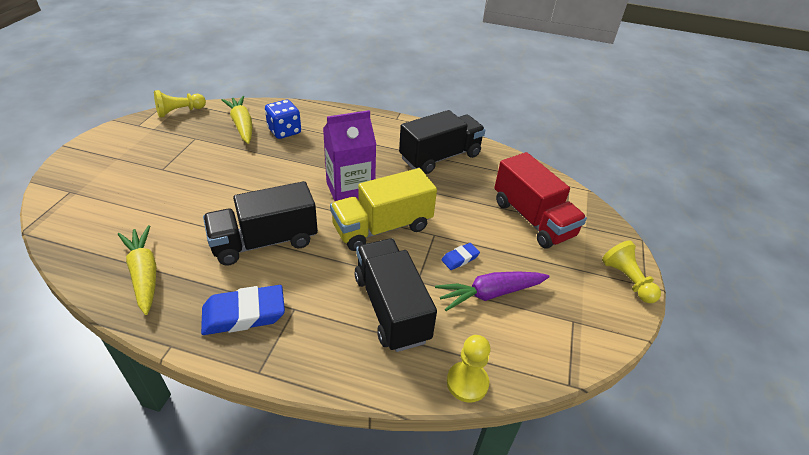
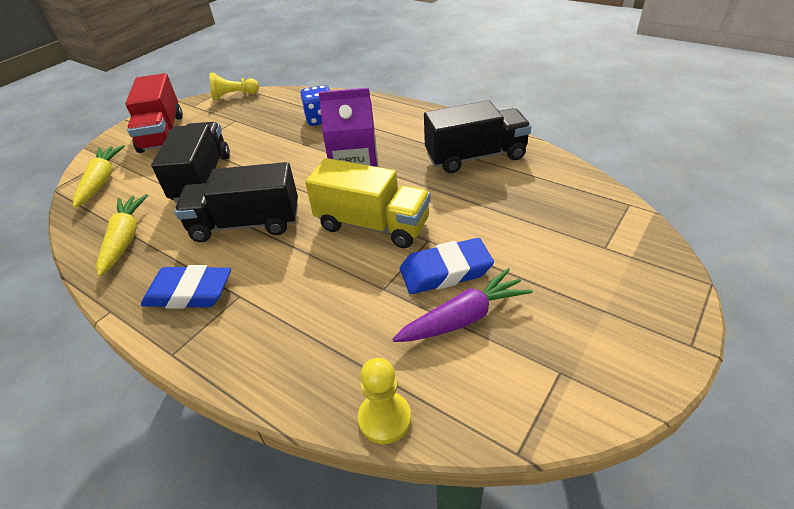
camera: 25 degrees right, 0 degrees up
(242, 125) = (283, 111): yellow carrot -> yellow carrot (101, 181)
(382, 227) = (372, 225): yellow truck -> yellow truck turned 150 degrees counterclockwise
(391, 308) = (339, 313): black truck -> black truck (202, 178)
(460, 258) = (445, 271): blue eraser -> blue eraser, size x1.96
(490, 294) = (463, 318): purple carrot -> purple carrot turned 150 degrees clockwise
(532, 219) = (560, 238): red truck -> red truck (162, 133)
(627, 280) = (665, 333): yellow pawn -> none

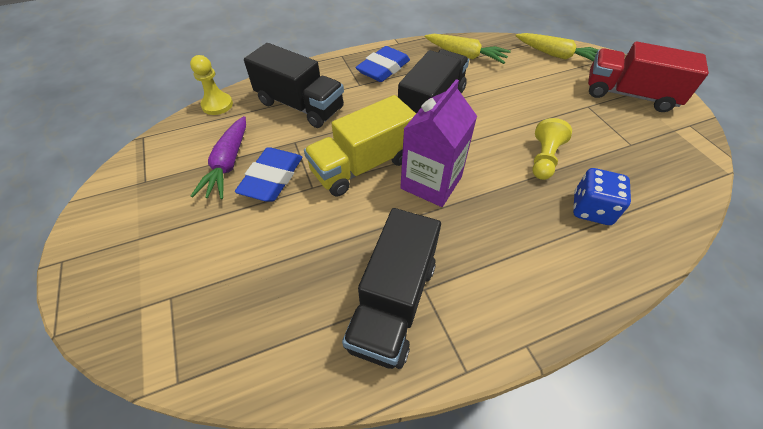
camera: 120 degrees right, 10 degrees up
(202, 178) = (520, 100): black truck -> black truck (300, 106)
(234, 96) = (705, 160): yellow pawn -> yellow pawn (544, 158)

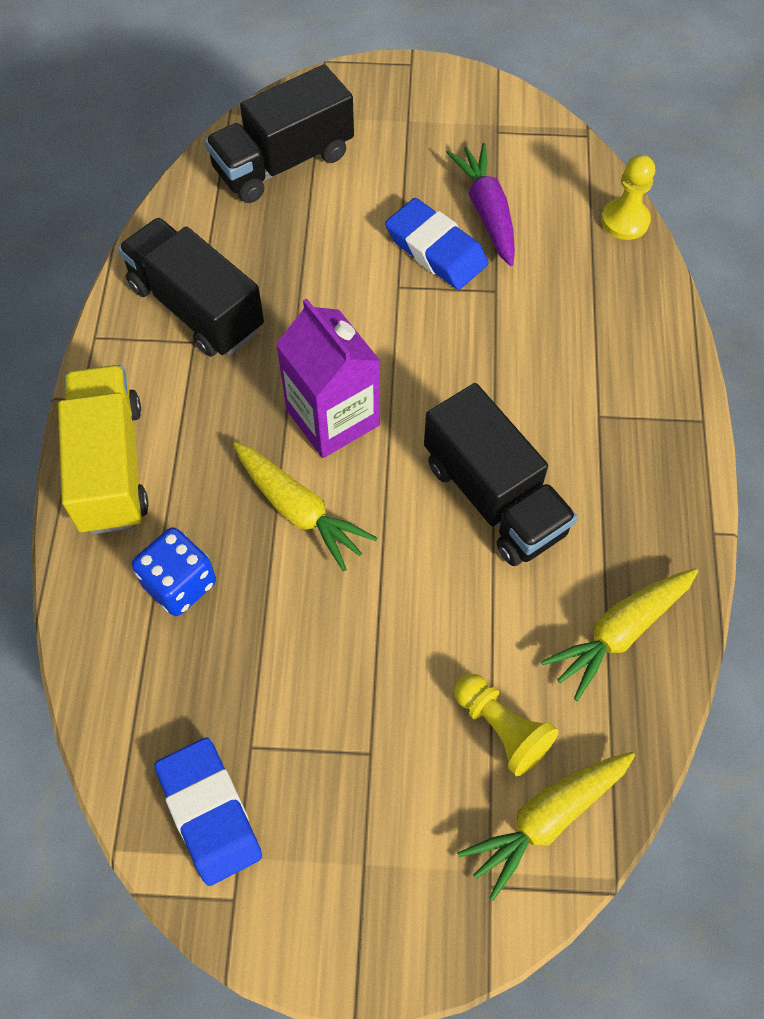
camera: 115 degrees right, 10 degrees up
(228, 164) = (487, 212): purple carrot -> purple carrot turned 45 degrees clockwise
(300, 106) = (577, 318): black truck -> black truck (283, 162)
(363, 165) = (406, 352): yellow truck -> yellow truck (110, 466)
(383, 69) = (632, 470): blue eraser -> blue eraser (209, 813)
(501, 174) = (299, 510): none -> yellow carrot
(544, 158) = (295, 587): yellow pawn -> yellow pawn (501, 728)
(629, 95) = (361, 860): red truck -> none

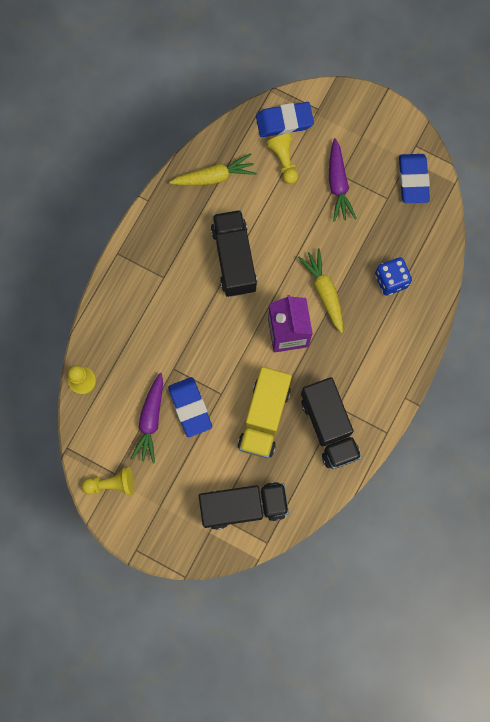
camera: 155 degrees left, 15 degrees up
(110, 466) = (402, 353): yellow truck -> yellow truck (264, 417)
(366, 729) = (338, 184): none -> purple carrot
(493, 119) = (112, 484): none -> yellow pawn
(547, 819) = (284, 121): yellow carrot -> blue eraser

